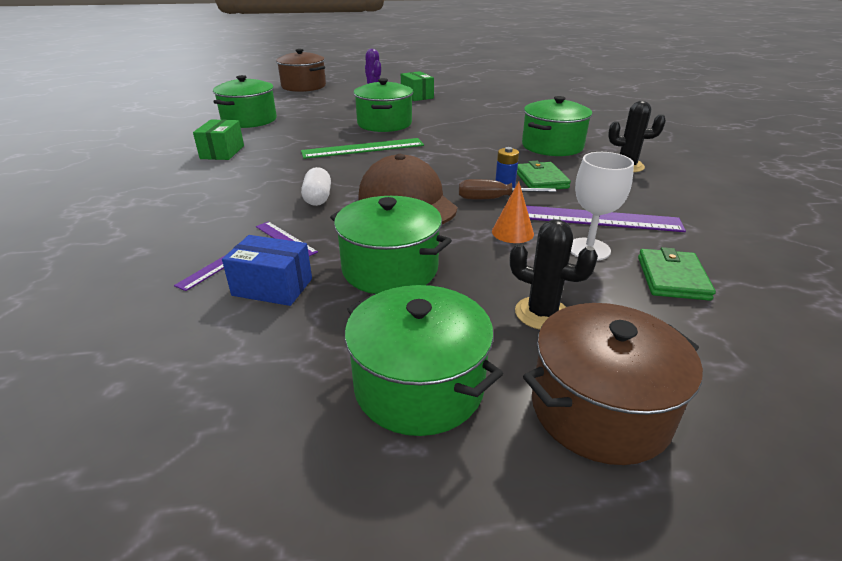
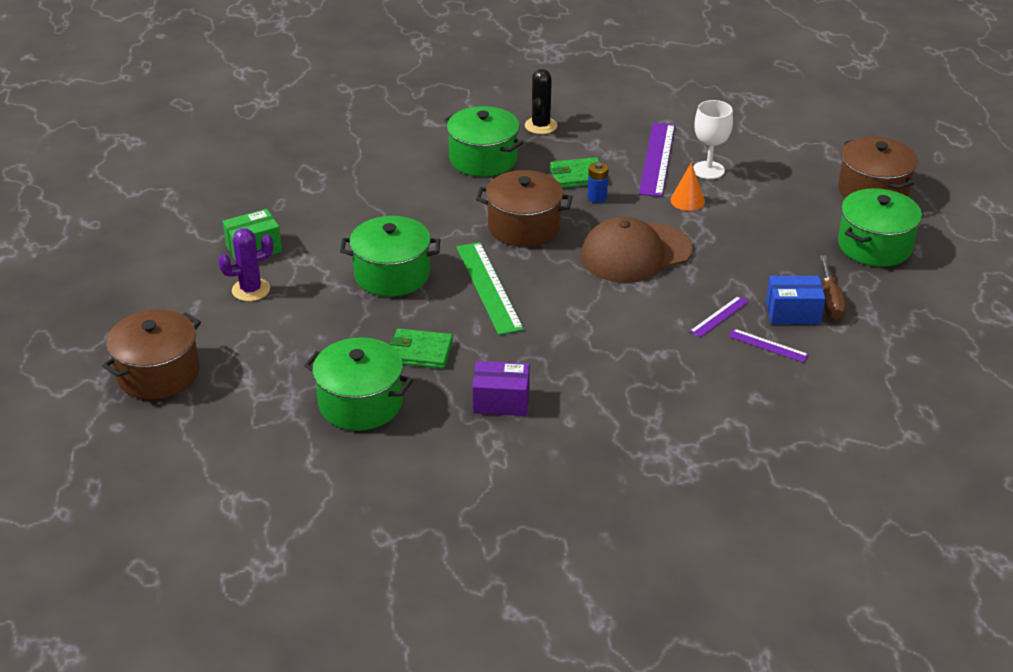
camera: 90 degrees left, 5 degrees up
(222, 152) = (501, 401): green box -> purple box
(272, 287) = (793, 312): blue box -> blue box turned 75 degrees clockwise
(318, 198) = (634, 307): white capsule -> none
(390, 269) = (755, 259): green pot -> none
(449, 159) = (524, 226): none -> brown pot
(494, 199) = (624, 205): brown screwdriver -> brown screwdriver (830, 300)
(542, 313) = (795, 199): black cactus -> none
(672, 278) = (741, 144): green wallet -> green wallet (420, 352)

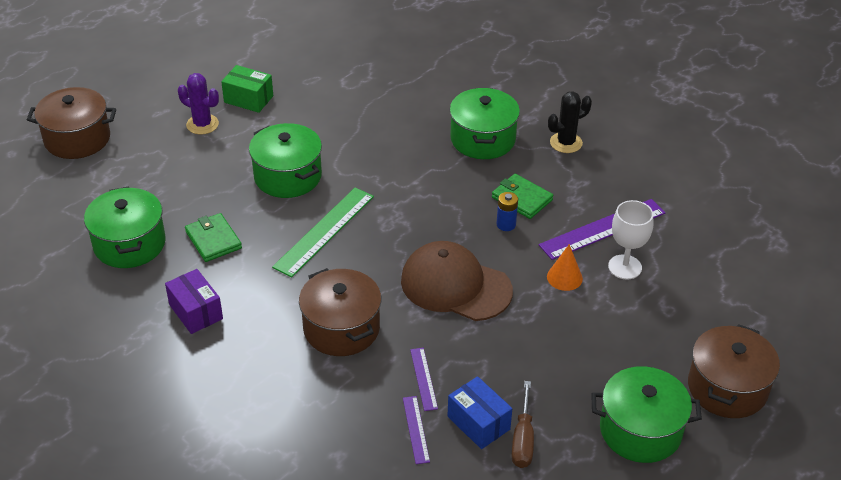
camera: 50 degrees right, 5 degrees up
(524, 226) = (420, 207): brown pot -> brown pot (341, 328)
(719, 316) = (424, 379): purple ruler -> purple ruler turned 75 degrees clockwise
(830, 300) = (523, 439): brown screwdriver -> brown screwdriver turned 45 degrees counterclockwise

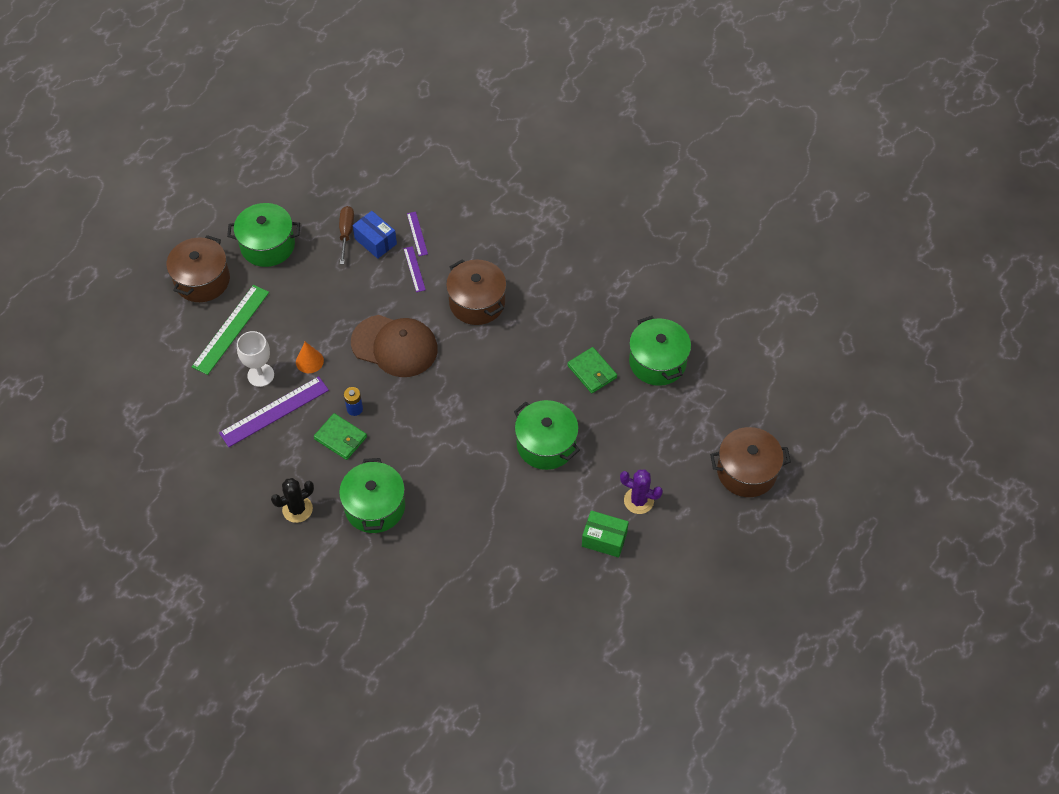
camera: 175 degrees right, 15 degrees up
(196, 312) = (587, 306): purple box -> none
(324, 231) = (504, 388): green ruler -> green ruler (230, 329)

